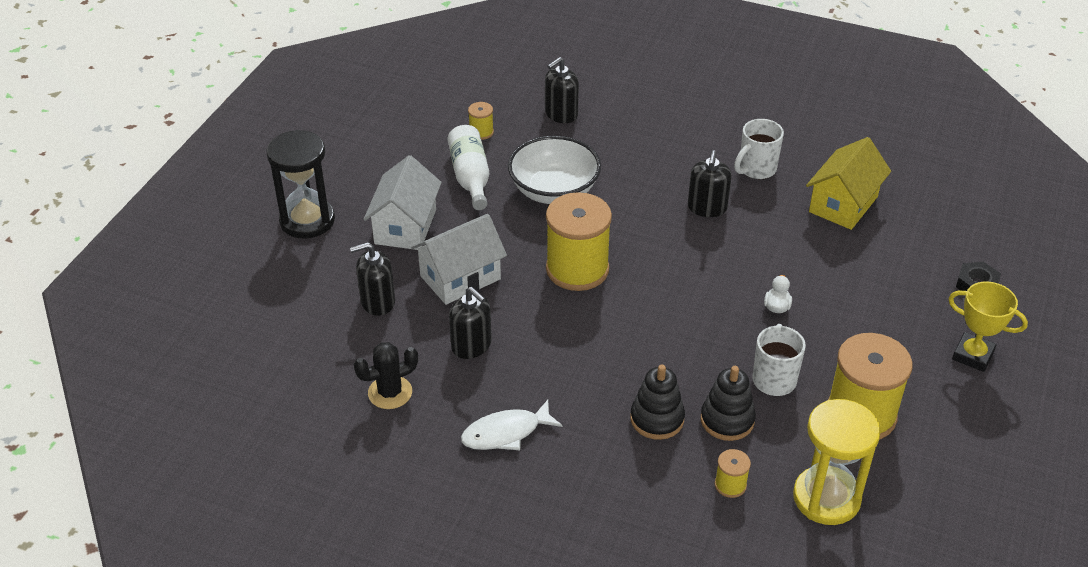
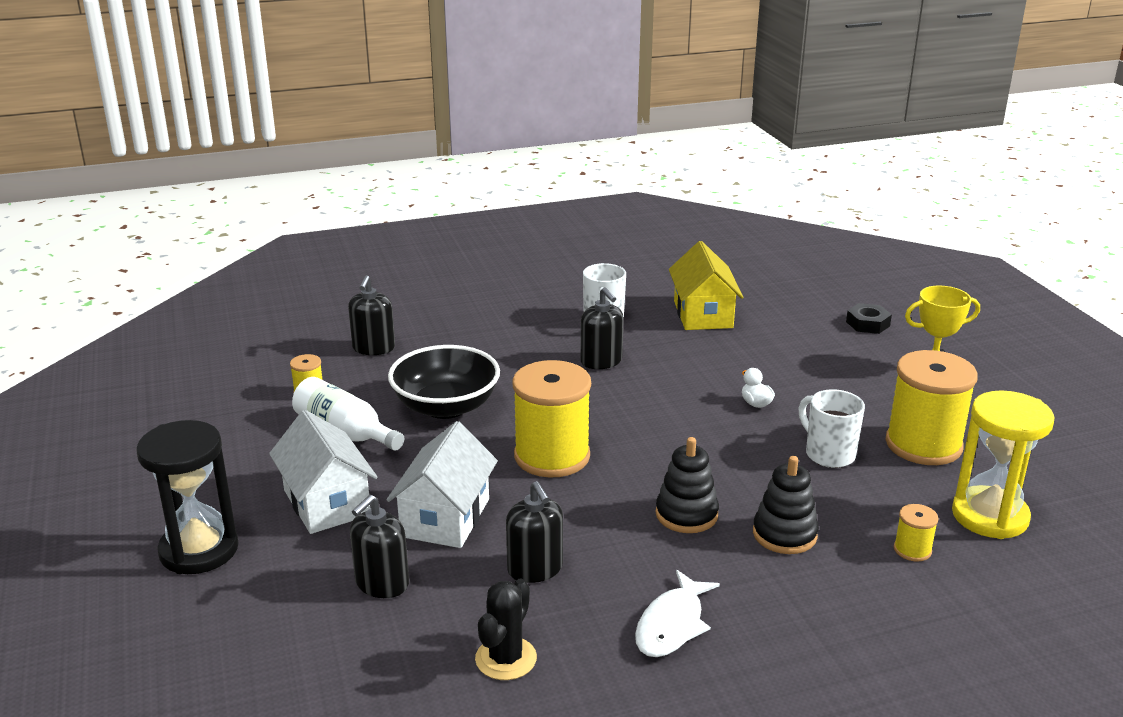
camera: 40 degrees left, 15 degrees down
(471, 345) = (535, 569): black soap dispenser -> black soap dispenser turned 60 degrees clockwise
(554, 191) = (446, 407): white bowl -> black bowl
(727, 420) = (838, 503): black stacking toy -> black stacking toy (686, 514)

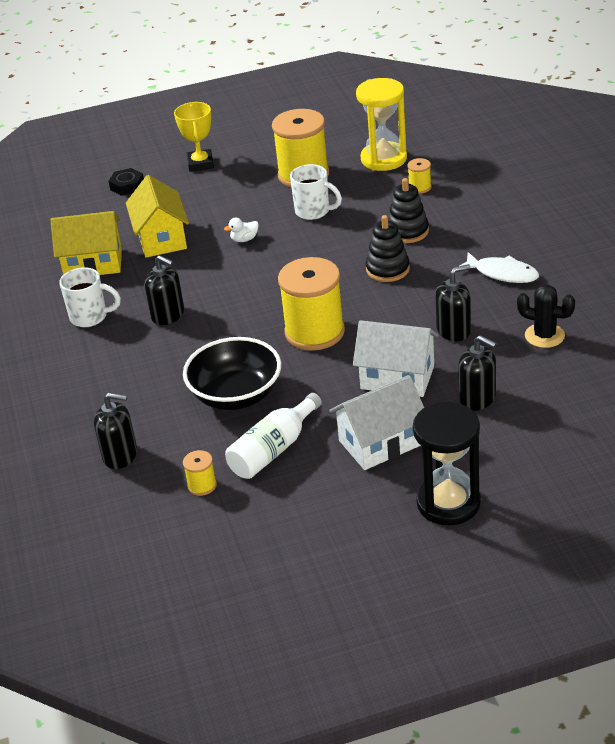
camera: 85 degrees left, 10 degrees up
(601, 361) = (168, 315): black soap dispenser -> black soap dispenser turned 60 degrees clockwise
(755, 350) = (161, 238): none -> yellow house
(828, 454) = (314, 211): white mug -> white mug turned 120 degrees counterclockwise

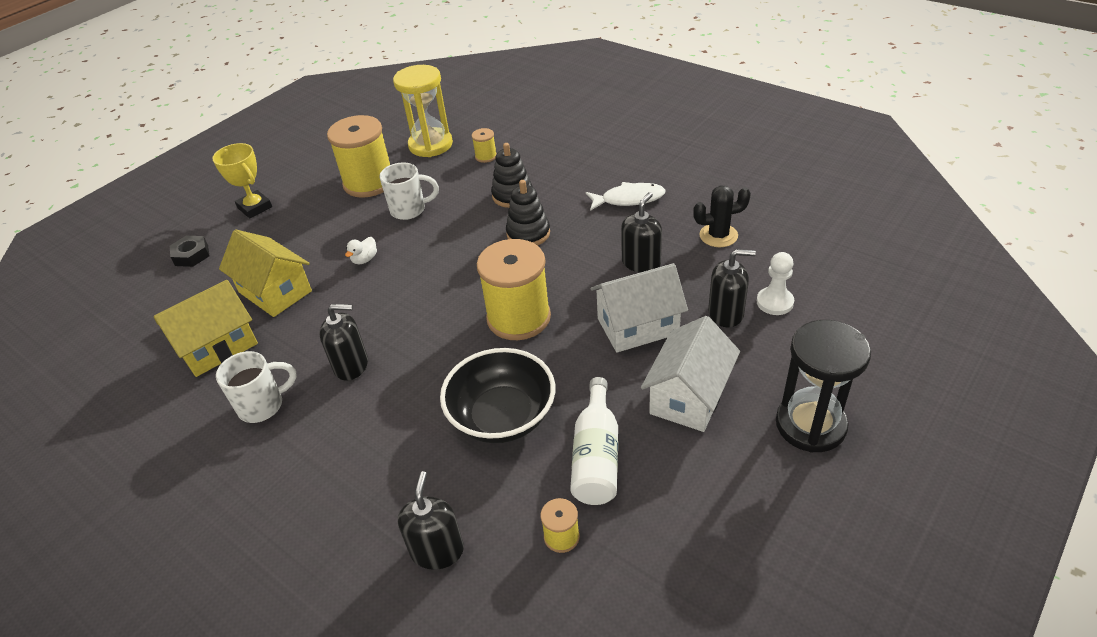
camera: 35 degrees left, 5 degrees up
(120, 455) = (437, 550): black soap dispenser -> black soap dispenser turned 60 degrees counterclockwise
(528, 408) = (774, 302): none -> white pawn

